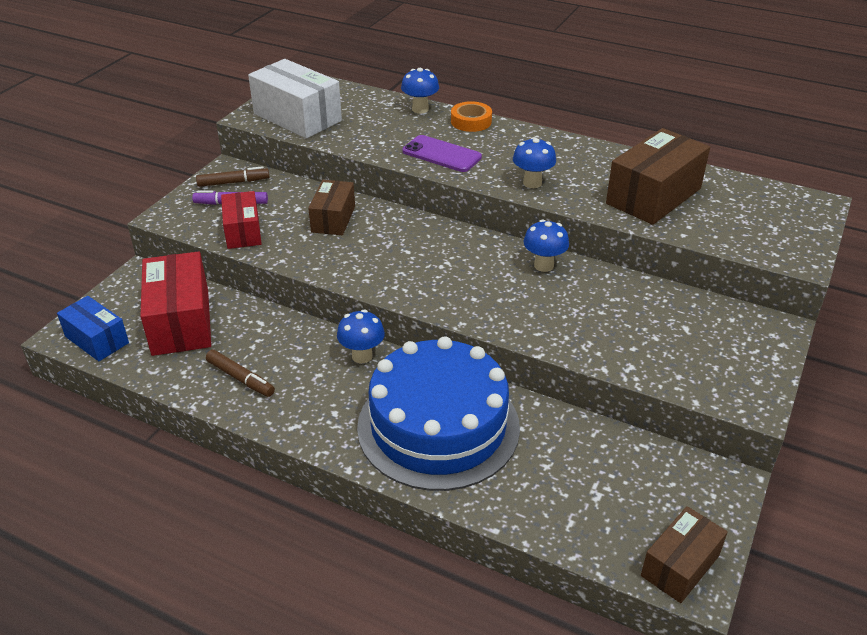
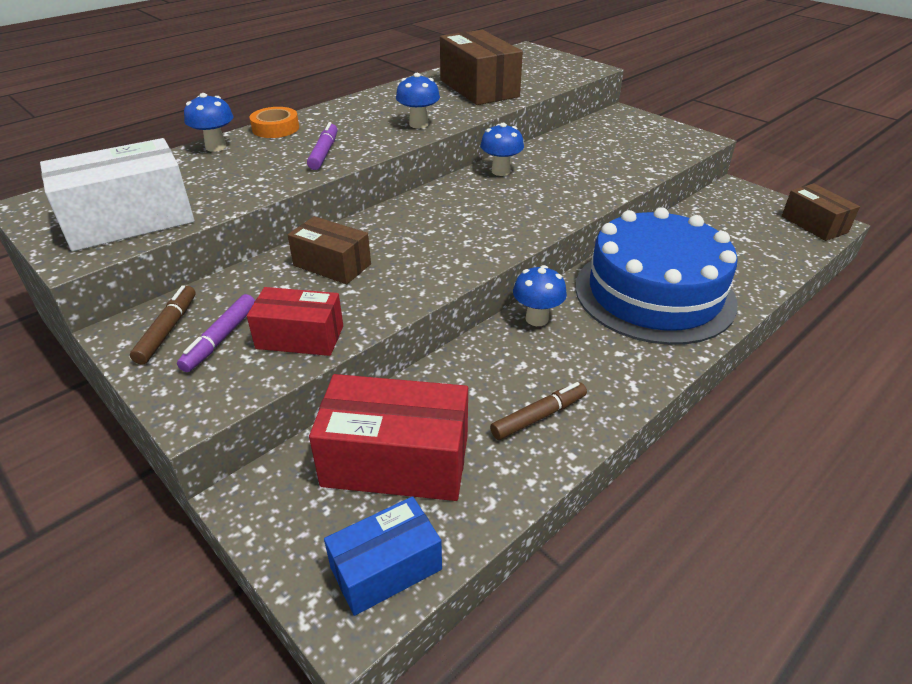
camera: 70 degrees left, 0 degrees up
(441, 154) = (324, 152): purple phone -> purple marker

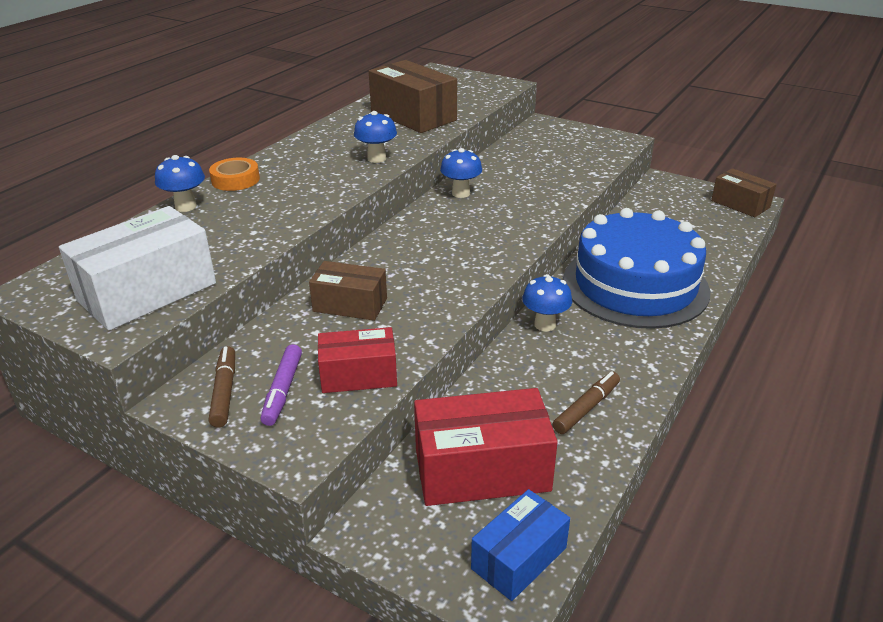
camera: 15 degrees left, 5 degrees down
(324, 152) = (301, 198): purple marker -> none

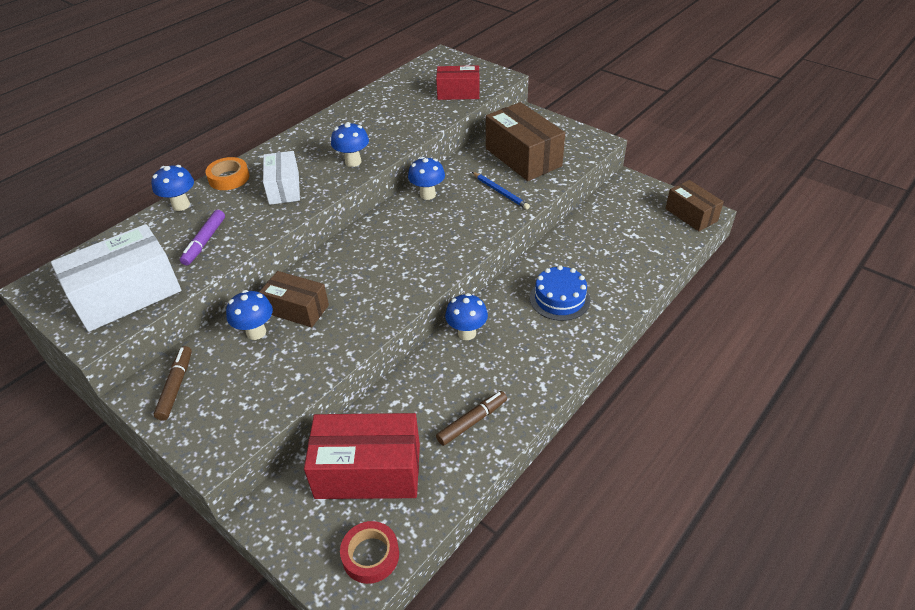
camera: 10 degrees right, 10 degrees up
(282, 390) = (220, 390): purple marker -> purple marker (204, 242)
(305, 185) = (284, 188): none -> white box
(308, 330) = (256, 332): none -> blue mushroom
(358, 375) = (282, 381): red box -> red box (458, 93)
(413, 116) = (402, 112): brown box -> brown box (523, 157)
(519, 558) = (370, 555): blue box -> red tape
(541, 187) = (500, 192): none -> blue pencil
(635, 285) = (559, 298): blue cake -> blue cake, size x0.48

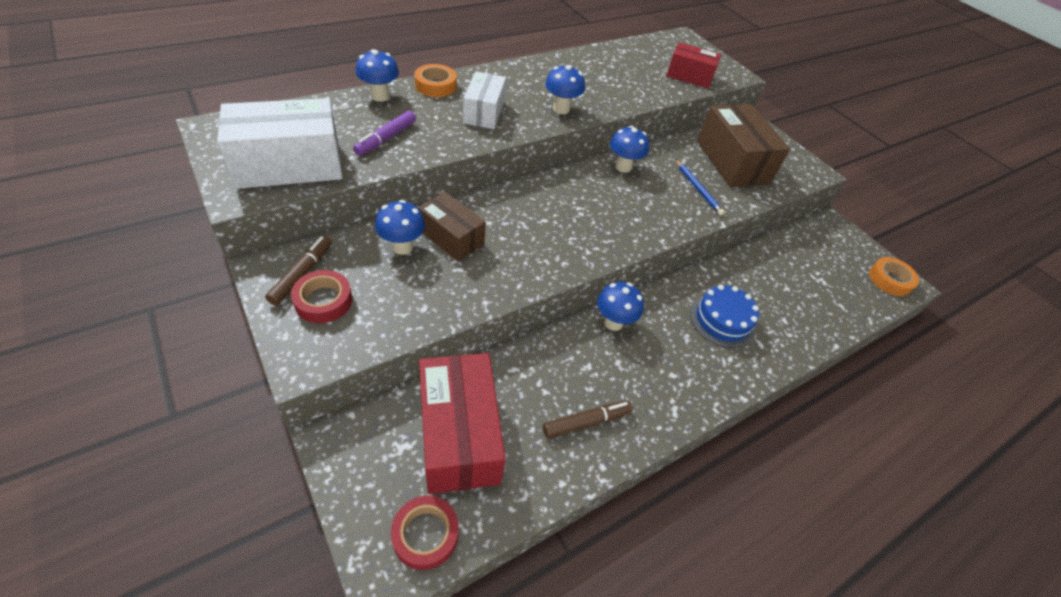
camera: 10 degrees right, 5 degrees up
(206, 401) = (323, 301): none -> red tape
(368, 471) = (459, 435): red box -> red box turned 60 degrees clockwise
(691, 215) = (889, 280): brown box -> orange tape

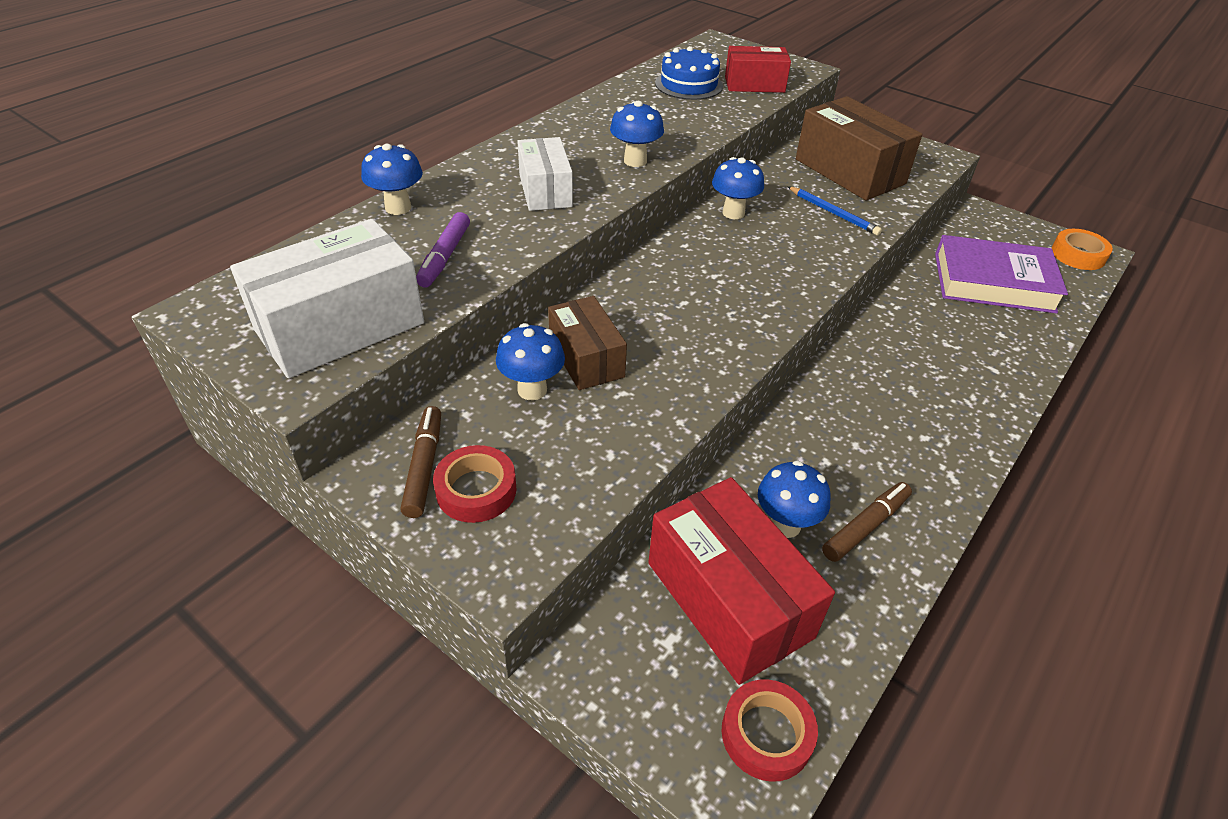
camera: 15 degrees left, 5 degrees down
(436, 86) = (461, 175): orange tape -> none
(451, 237) = (586, 358): brown box -> brown box turned 45 degrees clockwise
(613, 322) = (821, 401): blue mushroom -> blue mushroom (785, 525)
(722, 320) = (938, 357): blue cake -> blue cake (689, 84)
(804, 279) = (993, 282): none -> purple book

